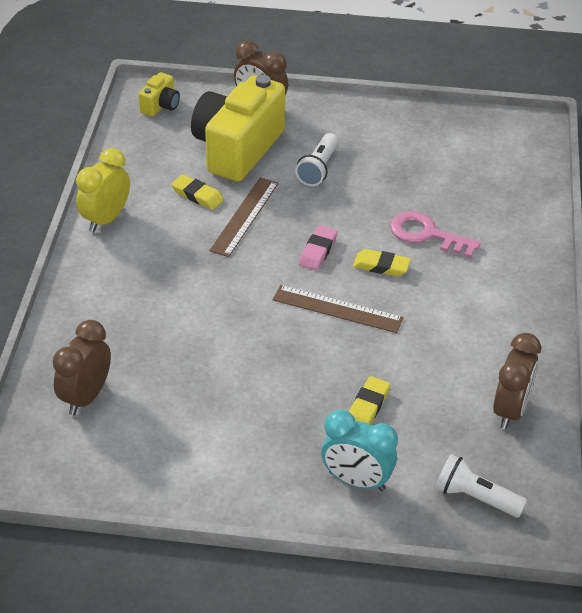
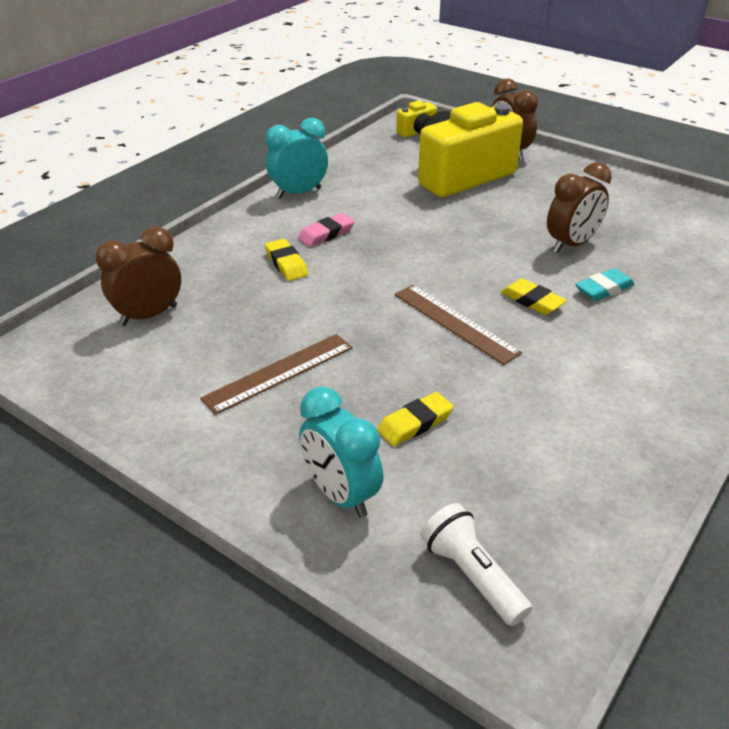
camera: 30 degrees right, 5 degrees down
(106, 219) = (299, 193): yellow clock -> turquoise clock
(197, 195) = (394, 198): yellow eraser -> yellow eraser (286, 263)
(245, 216) = (425, 224): brown ruler -> brown ruler (279, 373)
(318, 168) = (527, 208): white flashlight -> none
(318, 251) = (474, 269): pink eraser -> pink eraser (326, 234)
(426, 234) = (604, 289): pink key -> turquoise eraser
(510, 410) = (588, 492): brown clock -> brown clock (571, 244)

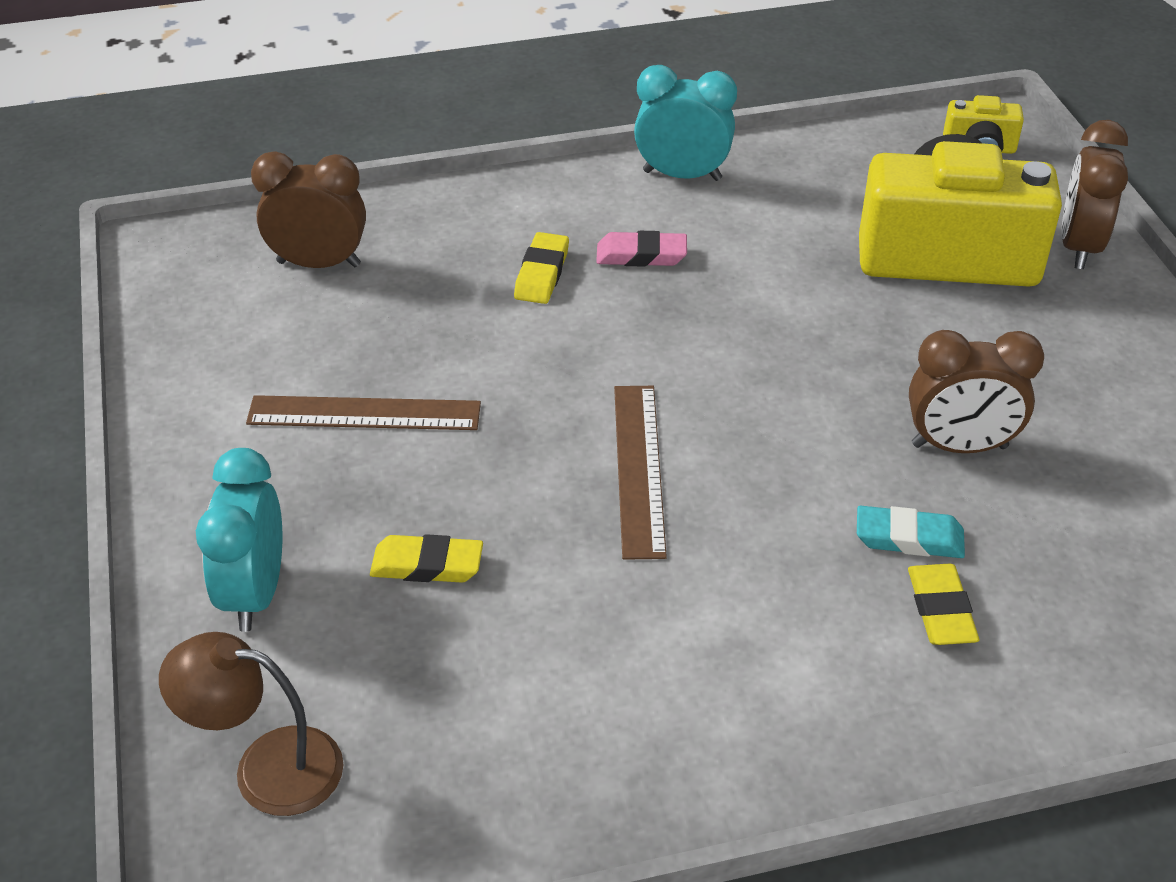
camera: 40 degrees right, 5 degrees up
(472, 576) = (267, 767): white flashlight -> brown lamp
(532, 301) = (781, 497): yellow eraser -> yellow eraser (941, 610)

